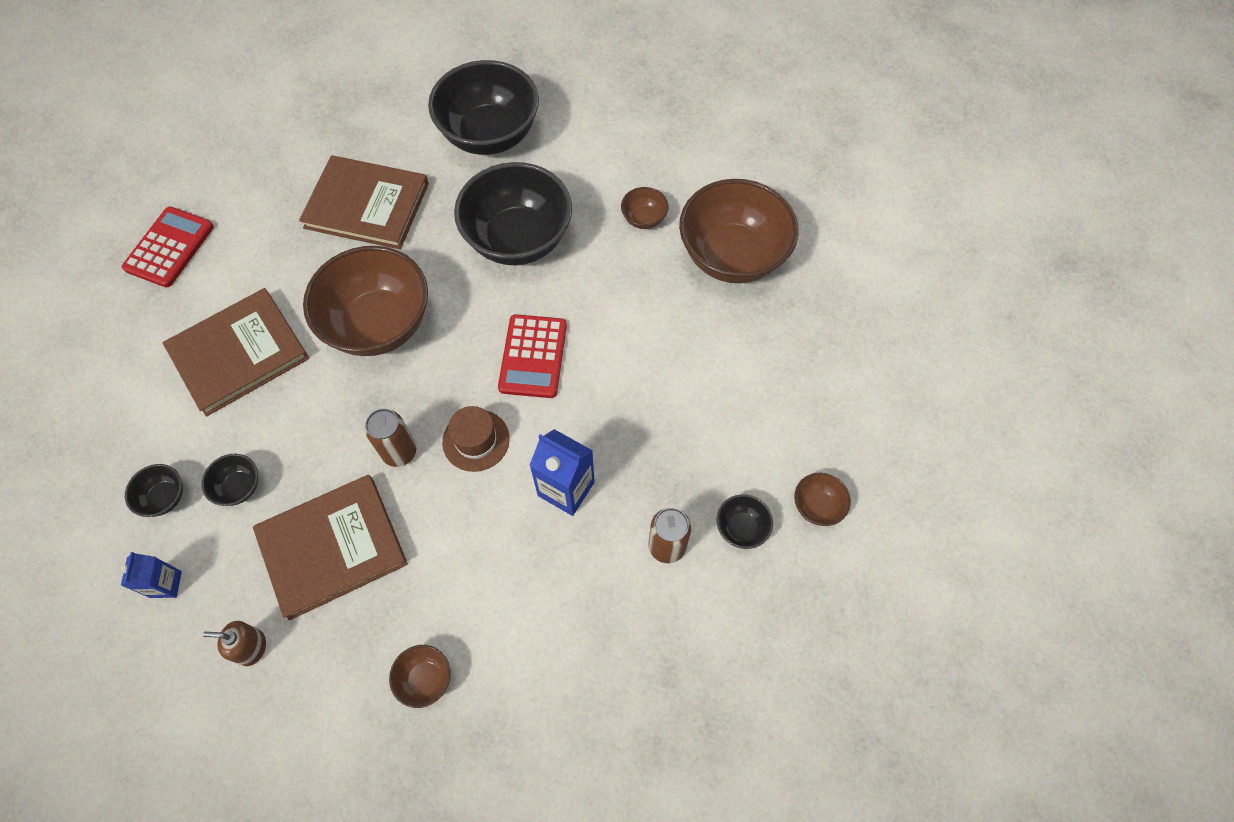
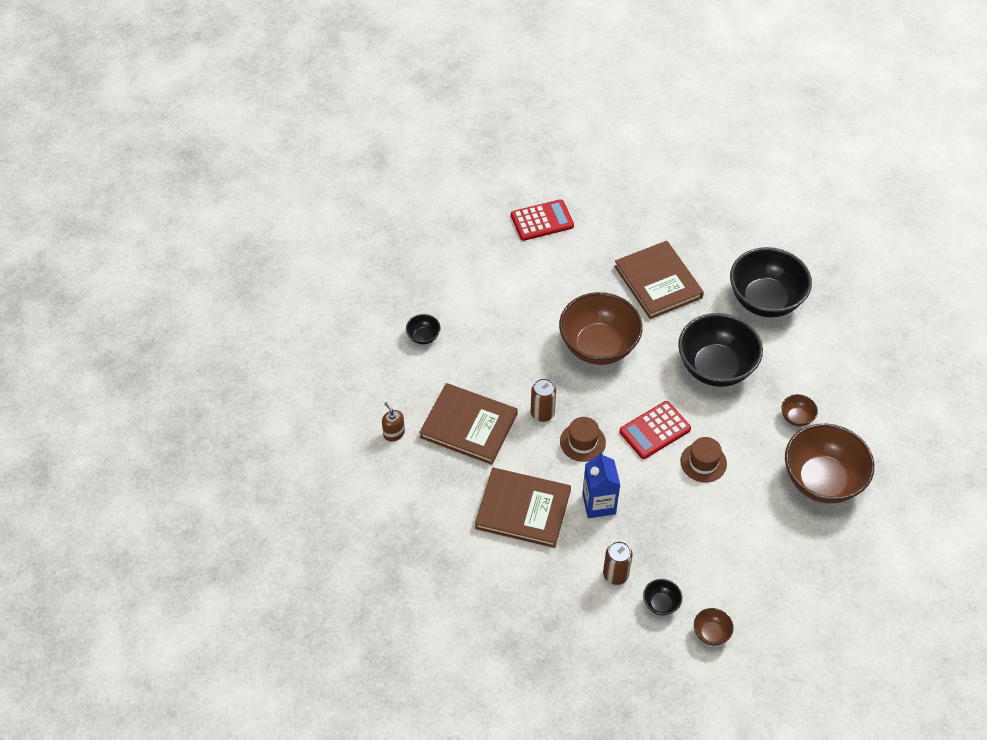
camera: 50 degrees right, 10 degrees down
(166, 584) = (387, 374): blue carton -> none
(239, 353) = (520, 301): brown book -> brown book (523, 509)
(239, 487) = (458, 362): black bowl -> none
(425, 679) = (447, 517): brown bowl -> none
(614, 343) = (703, 462): none -> brown hat

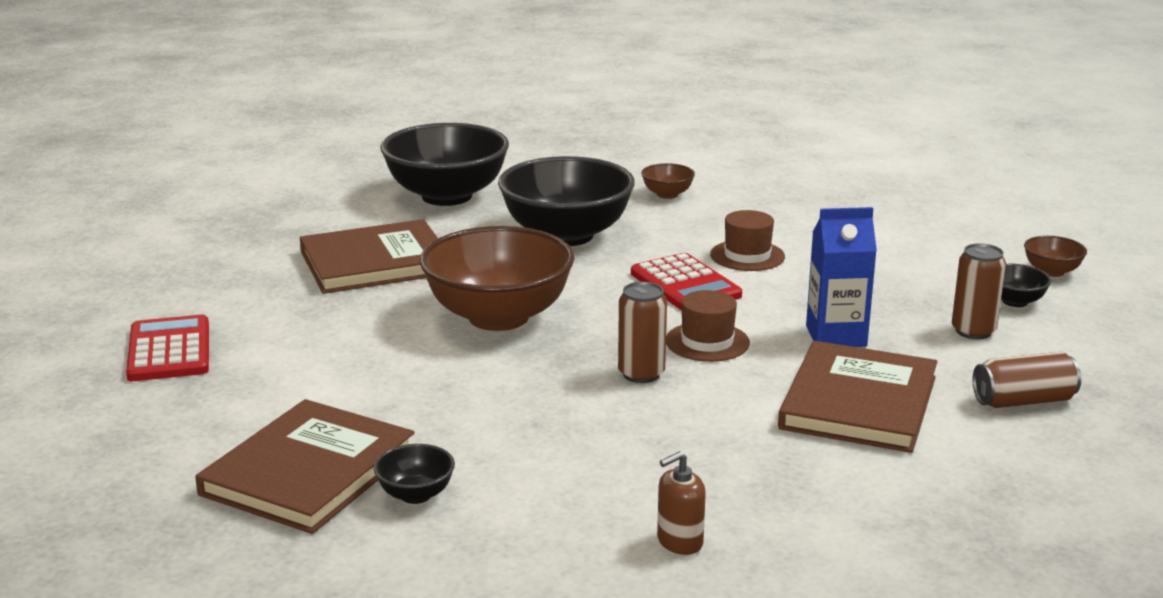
camera: 85 degrees left, 30 degrees down
(469, 425) = (664, 449): brown book -> brown book (308, 472)
(534, 587) = (1023, 401): none -> brown can
(822, 480) = (774, 189): brown bowl -> none

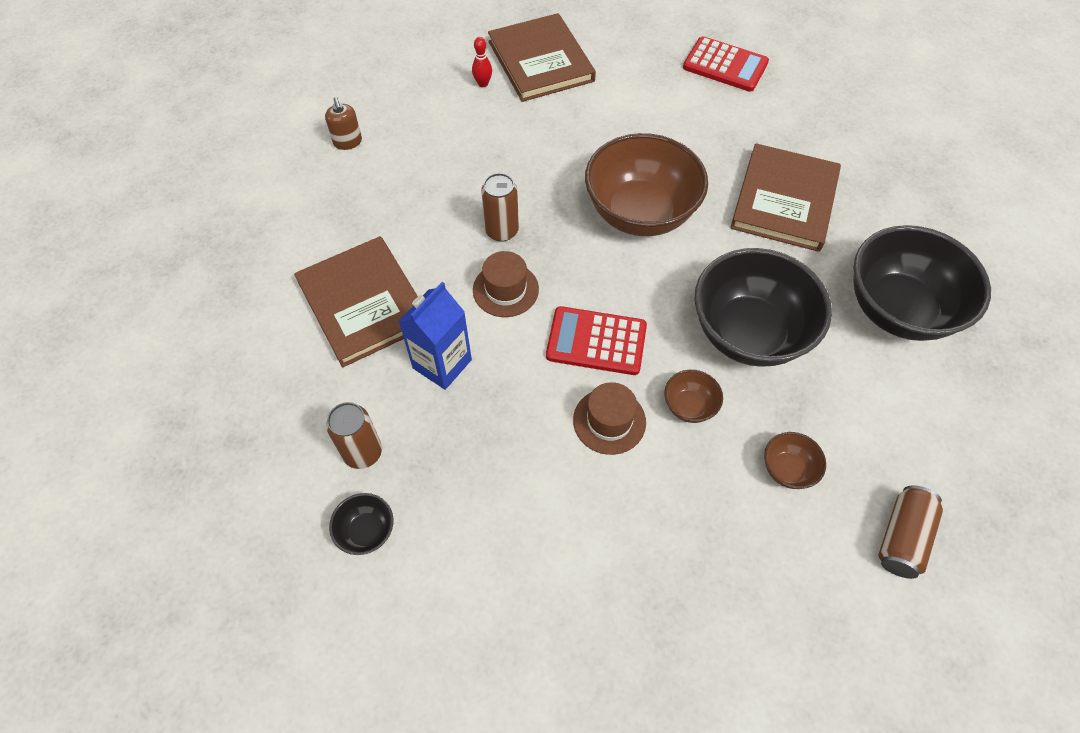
camera: 130 degrees right, 35 degrees up
(416, 494) = (483, 84): black bowl -> red bowling pin
(679, 542) = (348, 142): brown soap dispenser -> brown soap dispenser turned 150 degrees clockwise
(1023, 401) = (271, 387): brown can -> brown can (902, 537)
(1051, 271) = (375, 624): brown bowl -> brown bowl (689, 406)

